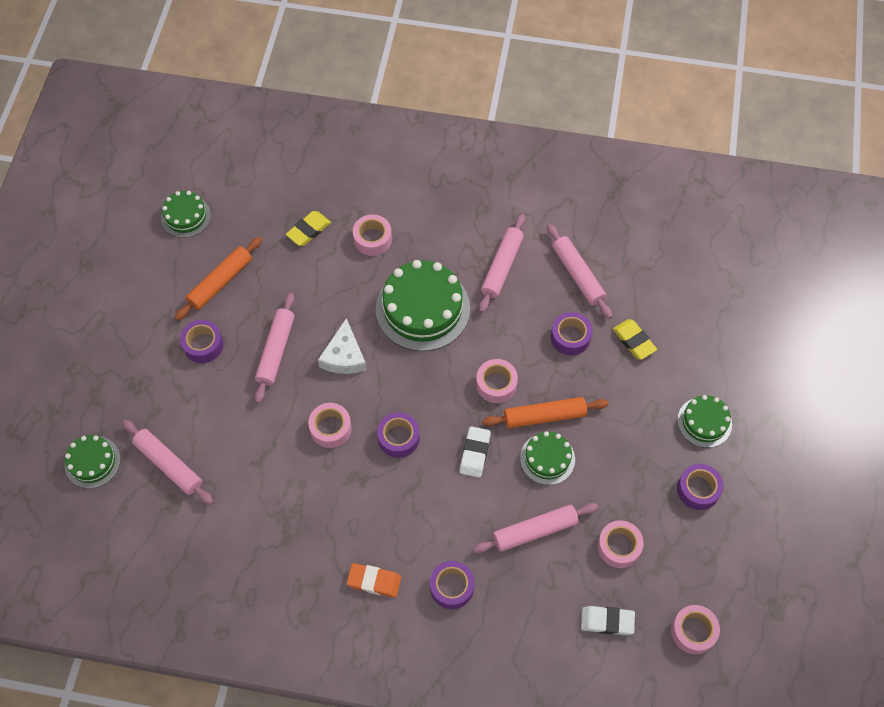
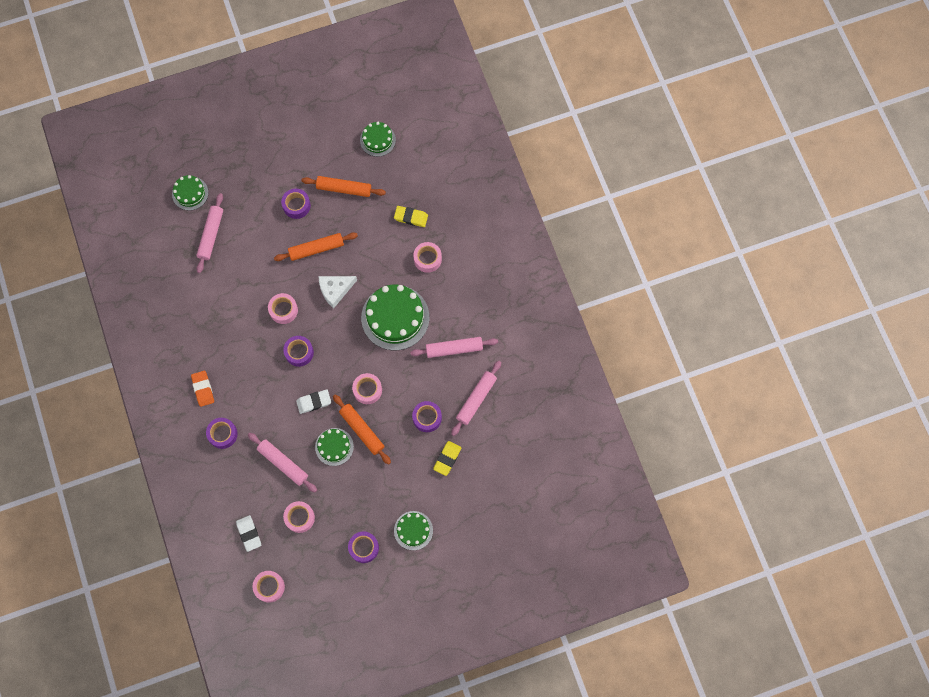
camera: 60 degrees right, 10 degrees up
(276, 351) = (316, 249): pink rolling pin -> orange rolling pin

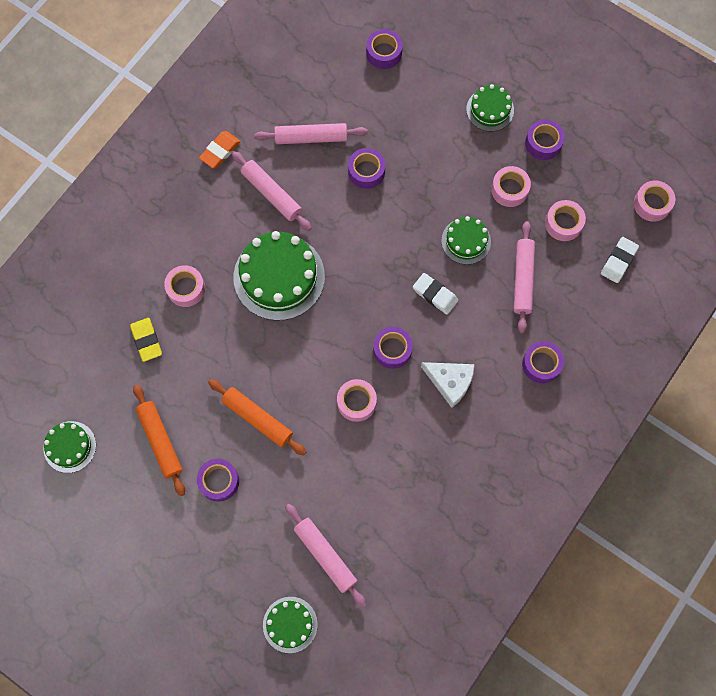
camera: 125 degrees left, 0 degrees up
(203, 389) = (510, 423): orange eraser -> orange eraser (220, 151)
(211, 235) = (325, 555): pink rolling pin -> pink rolling pin turned 75 degrees clockwise
(335, 290) = (292, 362): white cheese -> white cheese (450, 382)
(362, 430) = (428, 225): orange rolling pin -> none
(367, 390) = (381, 249): pink tape -> pink tape (509, 189)
(447, 458) = (394, 125): yellow eraser -> none
(506, 490) = (384, 53): none -> purple tape

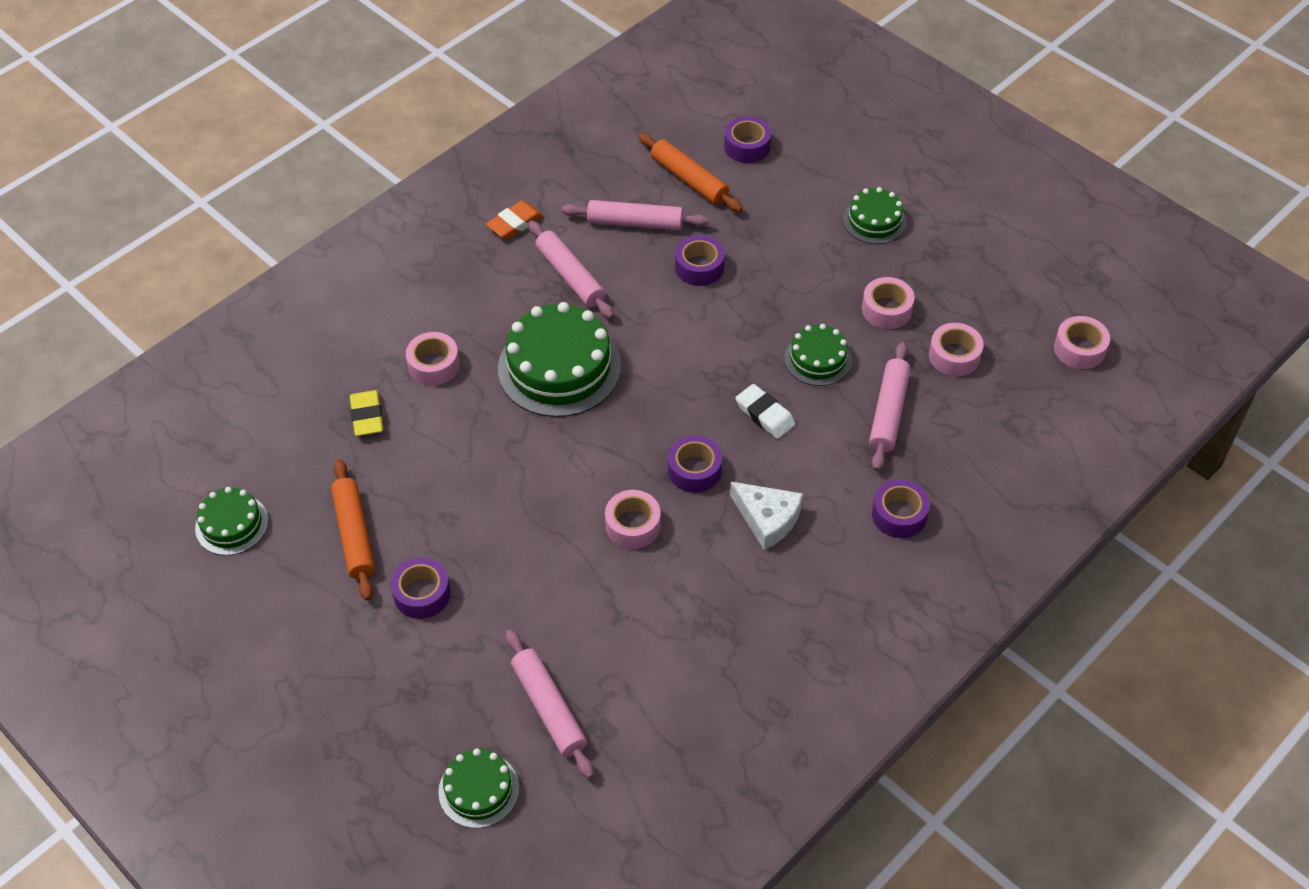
camera: 10 degrees right, 20 degrees down
(257, 419) = (493, 526): orange rolling pin -> orange rolling pin (689, 179)
(543, 143) = (940, 264): purple tape -> none
(618, 261) = (1025, 408): white eraser -> none

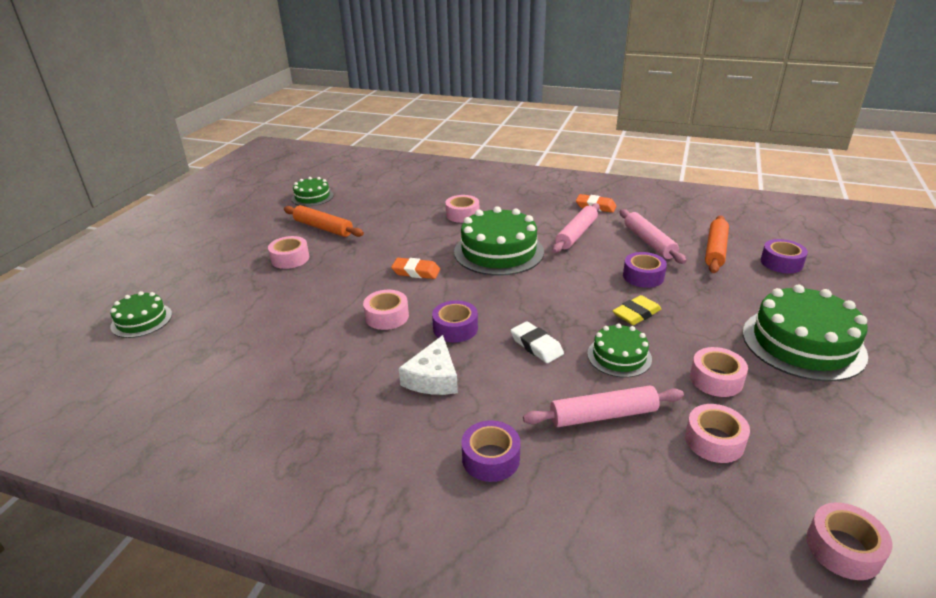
camera: 65 degrees right, 20 degrees down
(354, 535) = (323, 228): orange rolling pin -> orange rolling pin turned 75 degrees clockwise
(367, 416) = (409, 208): yellow eraser -> yellow eraser (636, 314)
(422, 594) = (290, 259): purple tape -> pink tape
(549, 708) = (213, 328): pink rolling pin -> none
(551, 466) = (416, 272): none -> orange eraser
(765, 414) = (536, 346): white eraser -> white eraser turned 60 degrees counterclockwise
(874, 220) = (803, 343): green cake -> green cake, size x1.83

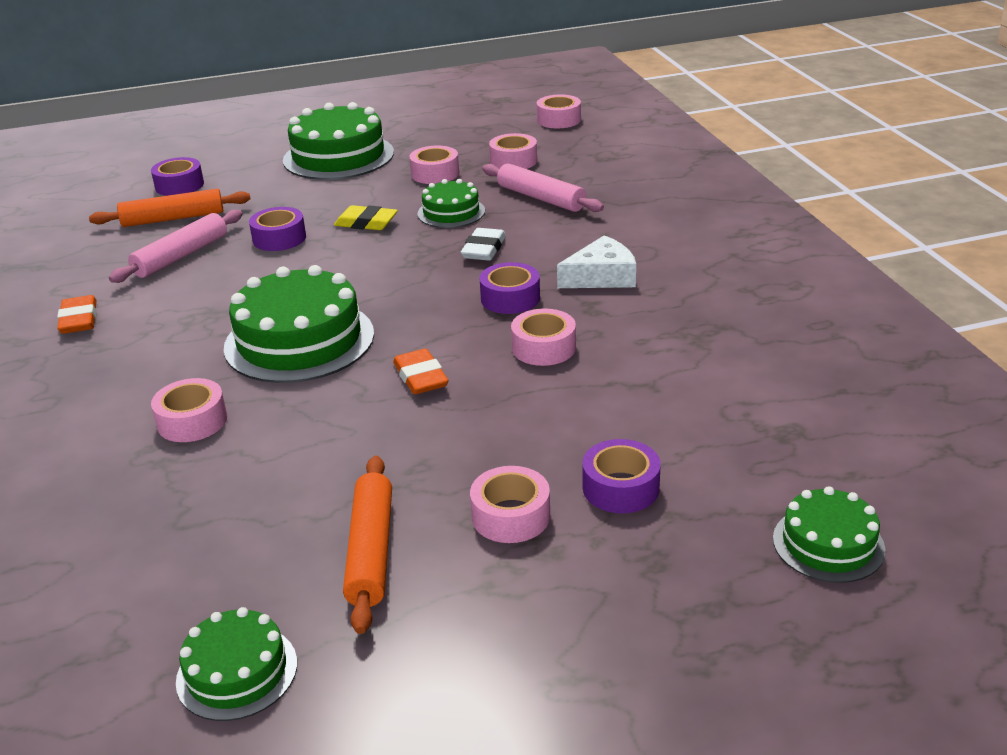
camera: 125 degrees left, 0 degrees up
(491, 458) = (651, 219): purple tape -> purple tape (620, 488)
(576, 234) = (194, 305): pink rolling pin -> none

